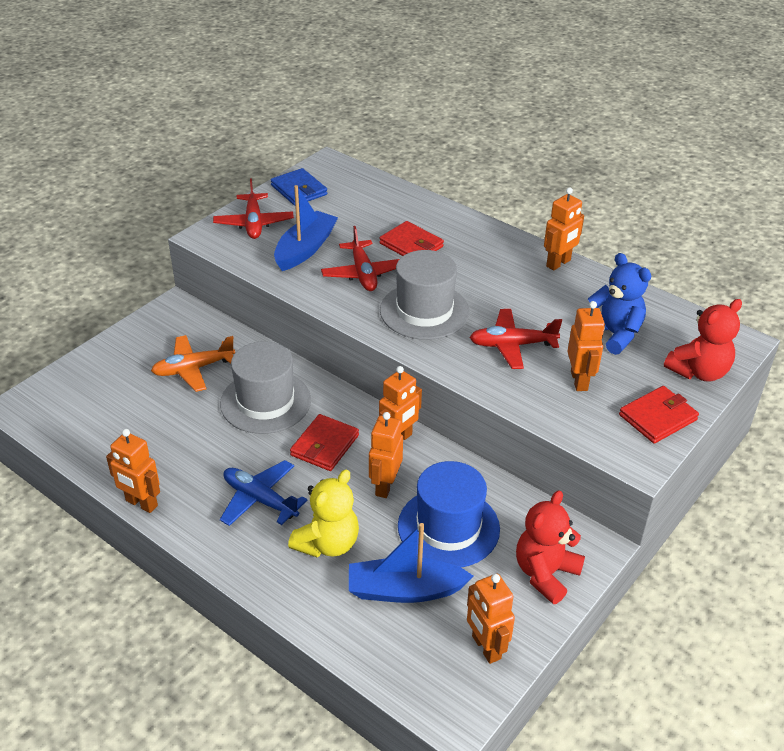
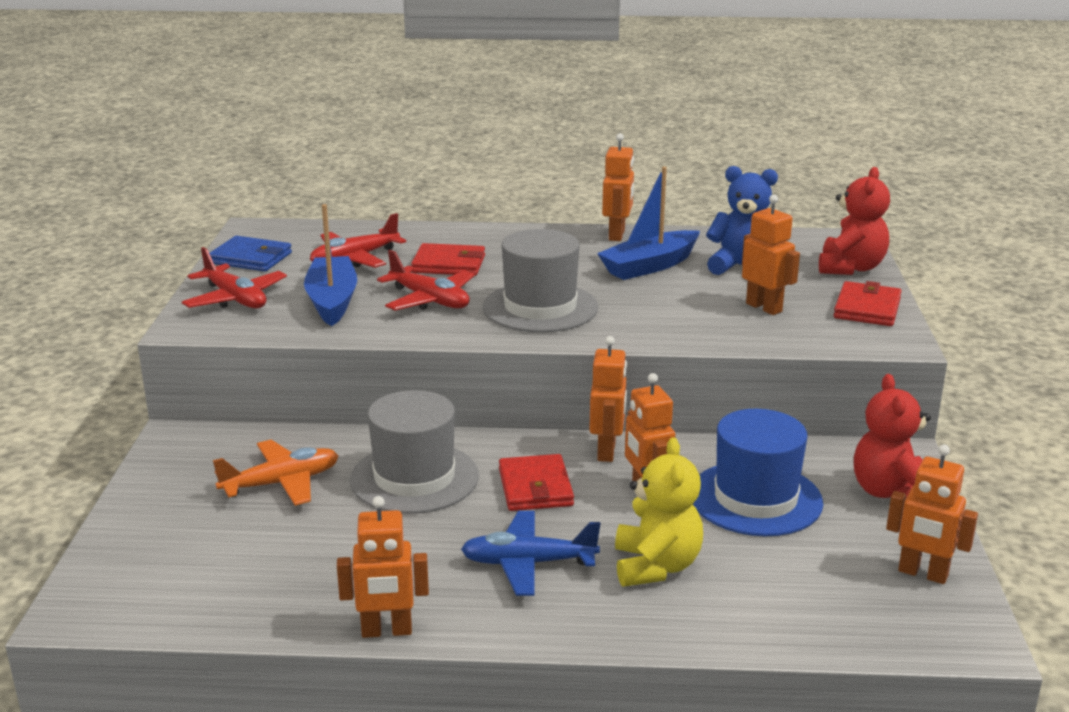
camera: 35 degrees left, 15 degrees down
(193, 369) = (281, 483): orange plane -> orange plane turned 150 degrees counterclockwise
(404, 590) = (786, 567): blue boat -> blue boat (649, 266)
(512, 345) = (665, 304): red plane -> red plane (354, 259)

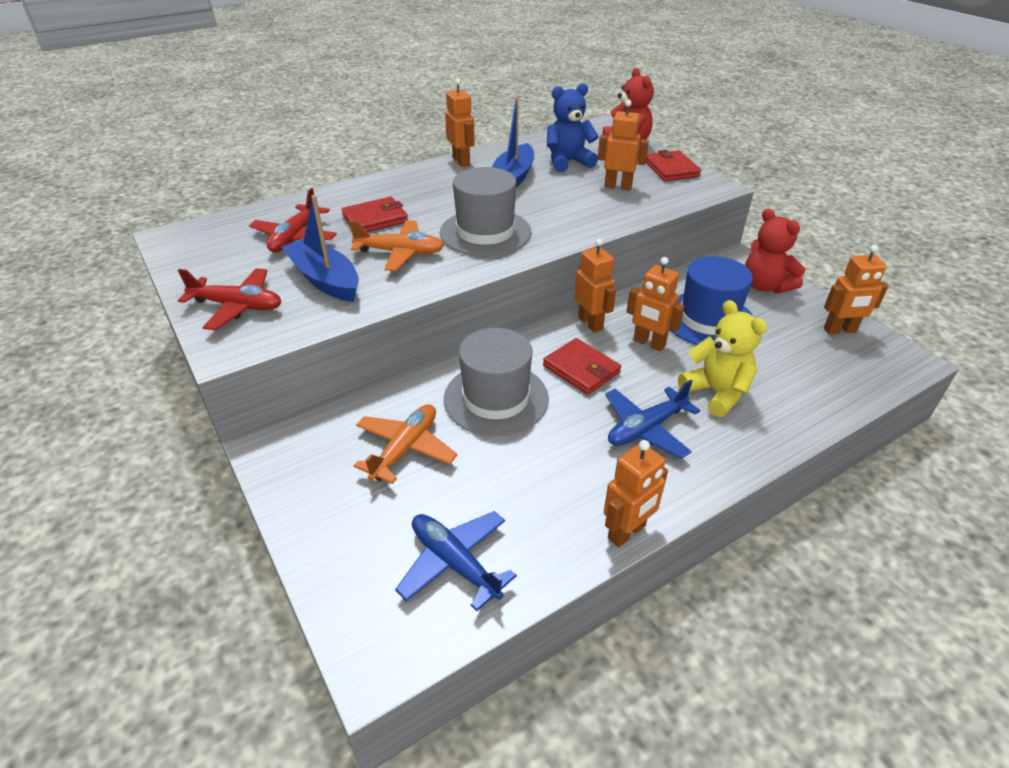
camera: 35 degrees left, 15 degrees up
(212, 581) = (455, 563): none -> blue plane
(251, 258) = (203, 264): blue wallet -> none
(429, 300) = (400, 253): red plane -> orange plane

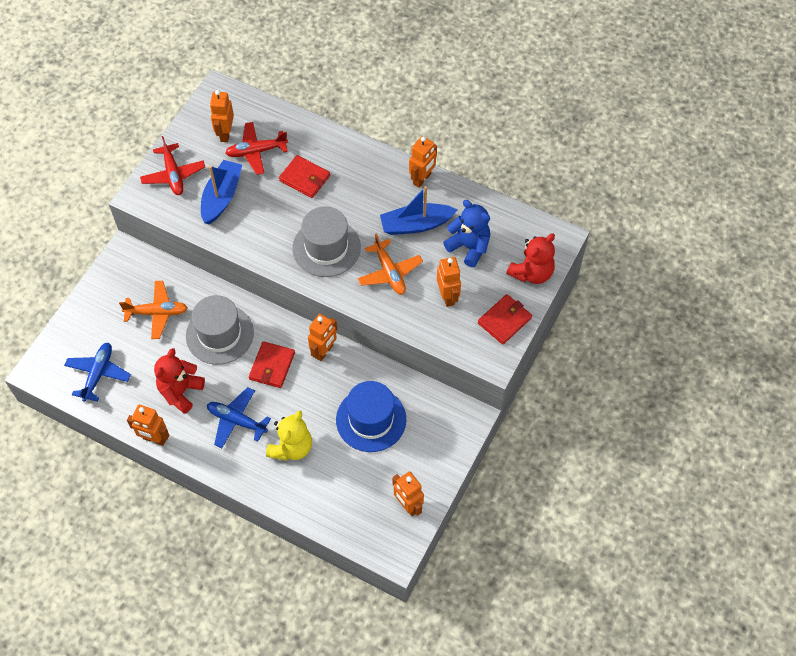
camera: 60 degrees right, 20 degrees up
(400, 253) = (272, 216): orange plane -> orange plane (389, 272)
(649, 343) = (321, 393): orange robot -> orange robot (225, 134)
(765, 286) = (440, 444): red teddy bear -> red teddy bear (180, 392)

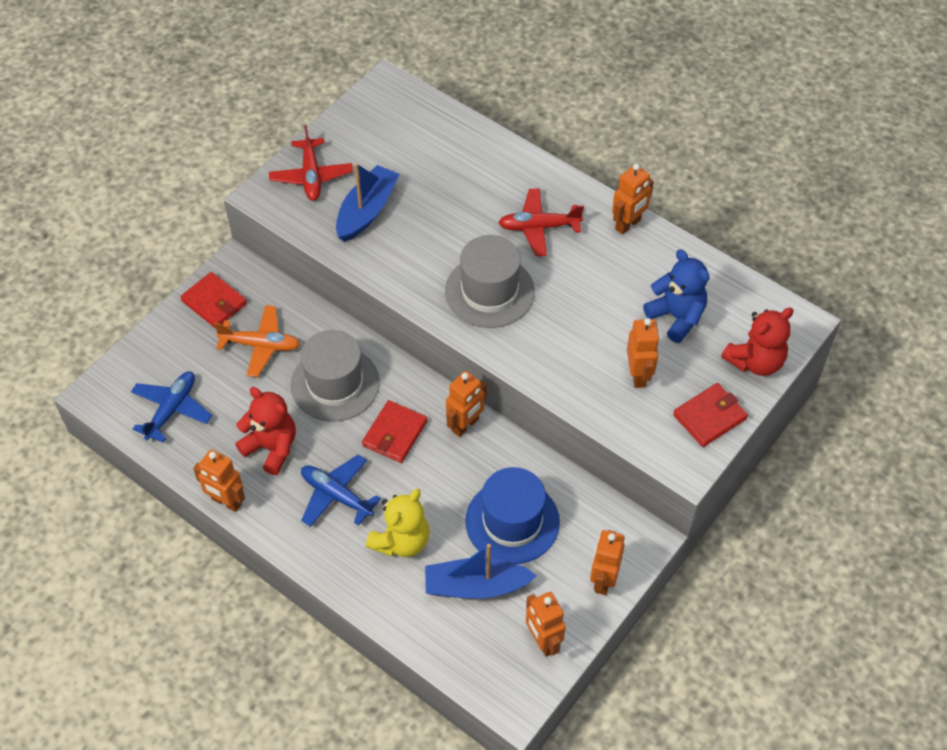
camera: 10 degrees right, 5 degrees down
(180, 392) = (271, 448): red teddy bear -> red teddy bear turned 90 degrees clockwise
(225, 134) = (386, 136): orange robot -> orange robot (603, 580)
(256, 151) = (421, 163): red plane -> red plane (539, 227)
(304, 178) = (476, 203): red wallet -> red wallet (214, 302)
(389, 272) = (566, 334): orange plane -> none
(416, 225) = (611, 279): blue boat -> blue boat (476, 586)

